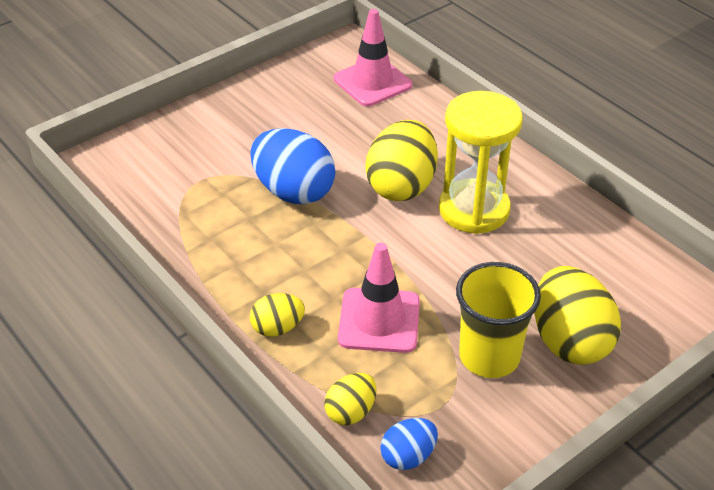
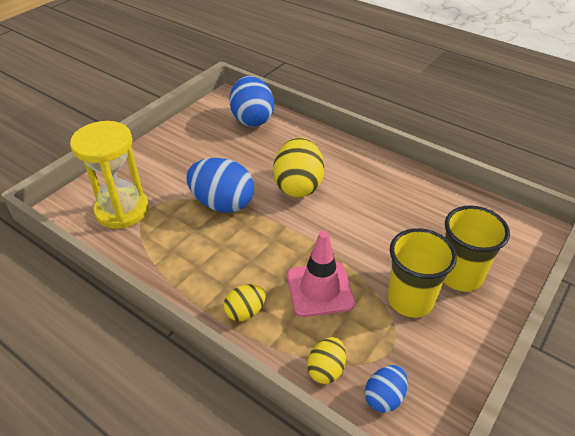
camera: 15 degrees left, 0 degrees up
(372, 82) = (252, 119): pink traffic cone -> blue egg
(474, 209) = (354, 193): yellow hourglass -> yellow hourglass (122, 210)
(569, 341) = (460, 276): yellow egg -> yellow cup

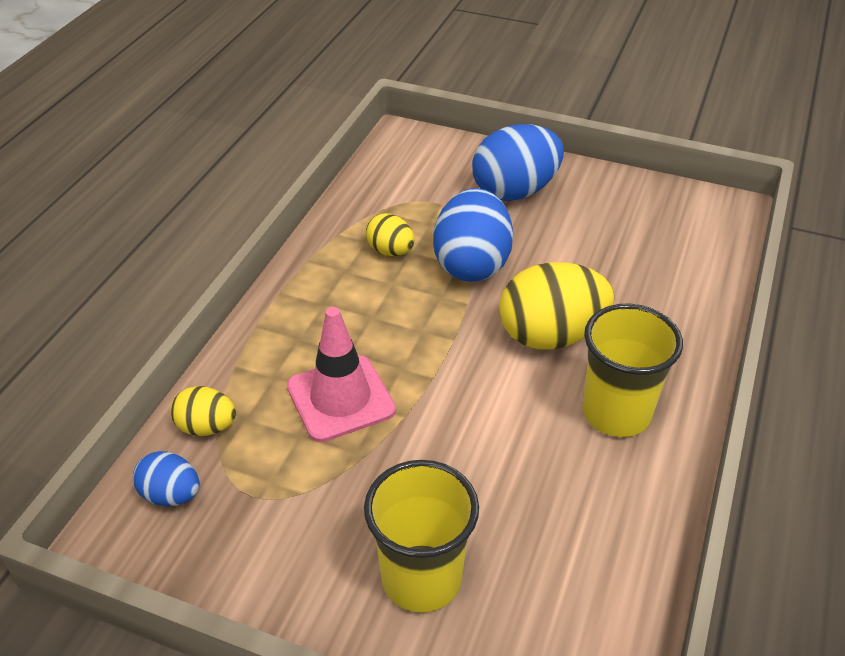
camera: 75 degrees right, 0 degrees up
(122, 210) = (420, 181): yellow hourglass -> none
(245, 312) = (283, 331): yellow egg -> yellow egg (390, 251)
(252, 119) = (691, 248): blue egg -> blue egg (515, 191)
(410, 300) = (348, 510): yellow cup -> yellow cup (616, 413)

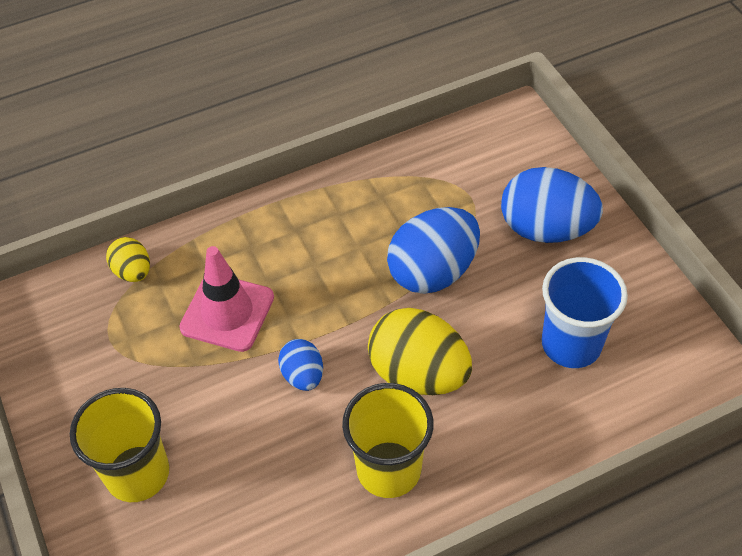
camera: 45 degrees right, 10 degrees up
(171, 495) = (70, 303): blue egg -> blue egg (303, 375)
(390, 251) = (388, 218): yellow egg -> none
(625, 248) = (571, 344): none -> blue cup

